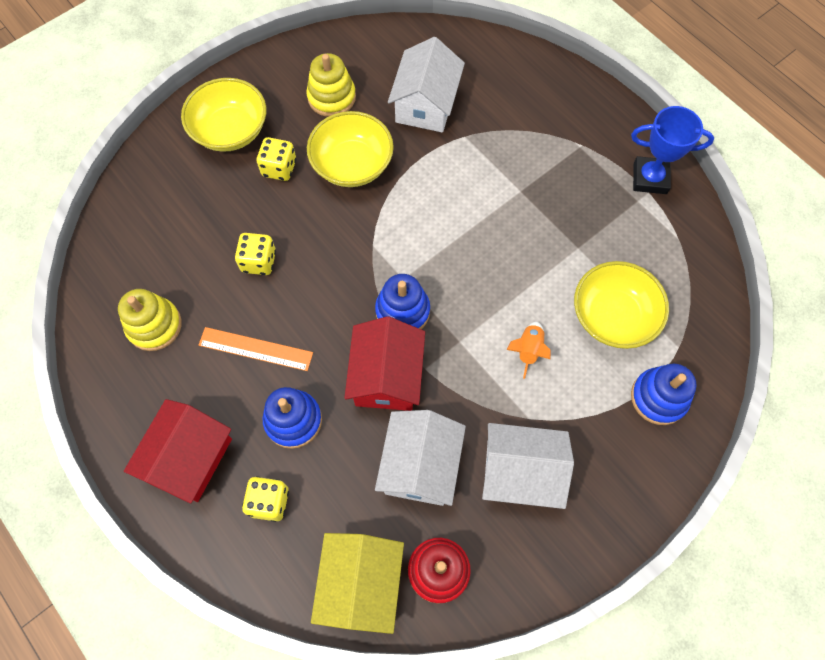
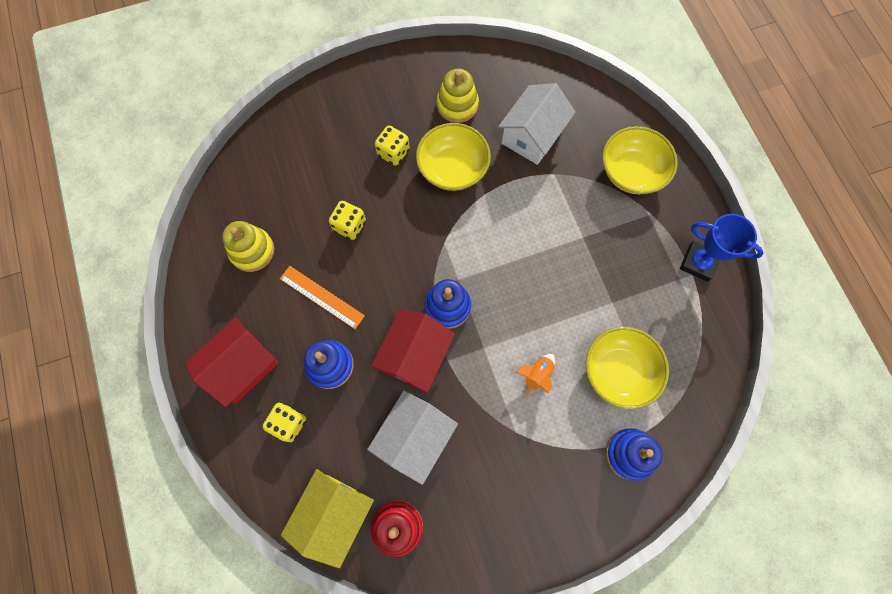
camera: 20 degrees right, 5 degrees up
(230, 130) = (366, 108): yellow bowl -> yellow bowl (631, 172)
(520, 472) = (491, 473): white house -> none

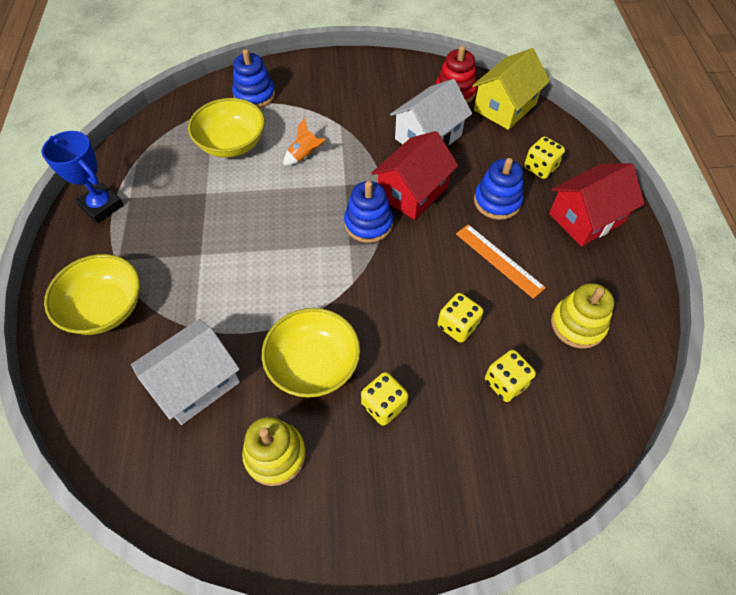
camera: 165 degrees left, 15 degrees down
(307, 189) = (505, 383): none -> yellow dice

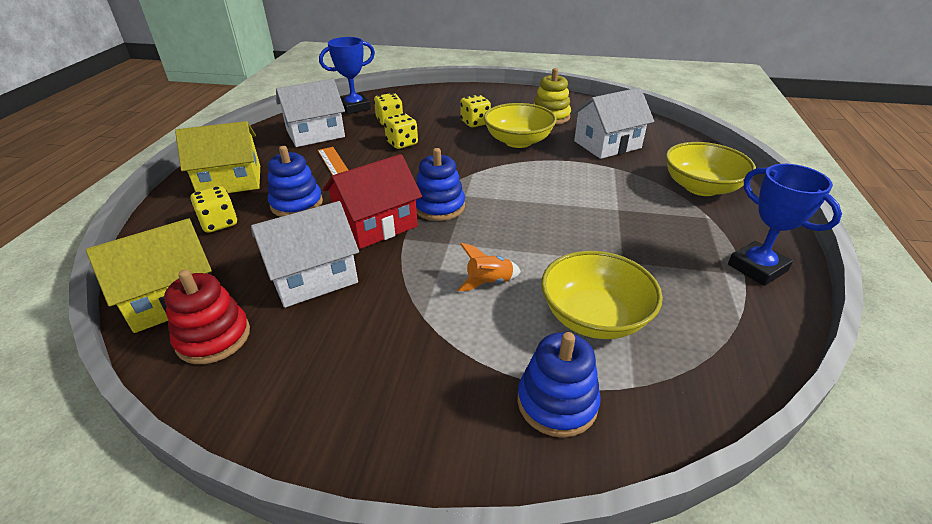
camera: 165 degrees left, 20 degrees down
(577, 324) = (315, 134): yellow stacking toy -> white house
(582, 415) = (354, 107): none -> blue trophy
(586, 218) = (230, 181): red house -> yellow house

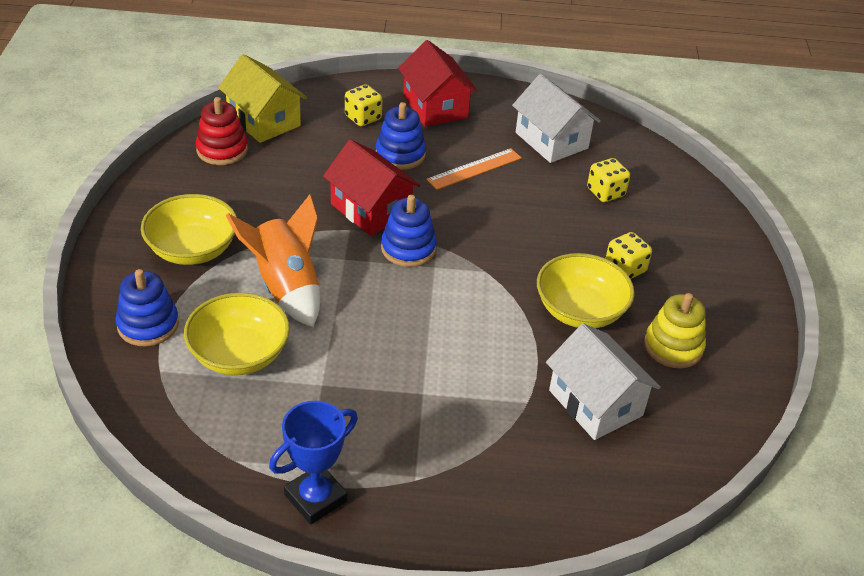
camera: 80 degrees right, 5 degrees up
(230, 181) = (435, 107): yellow house -> red house
(313, 277) = (291, 183): white house -> none
(354, 107) = (636, 159): blue trophy -> none
(402, 143) = (545, 209): yellow dice -> none
(489, 282) = (286, 287): orange rocket -> orange rocket, size x2.09
(701, 187) = (490, 487): yellow bowl -> yellow bowl (192, 249)

